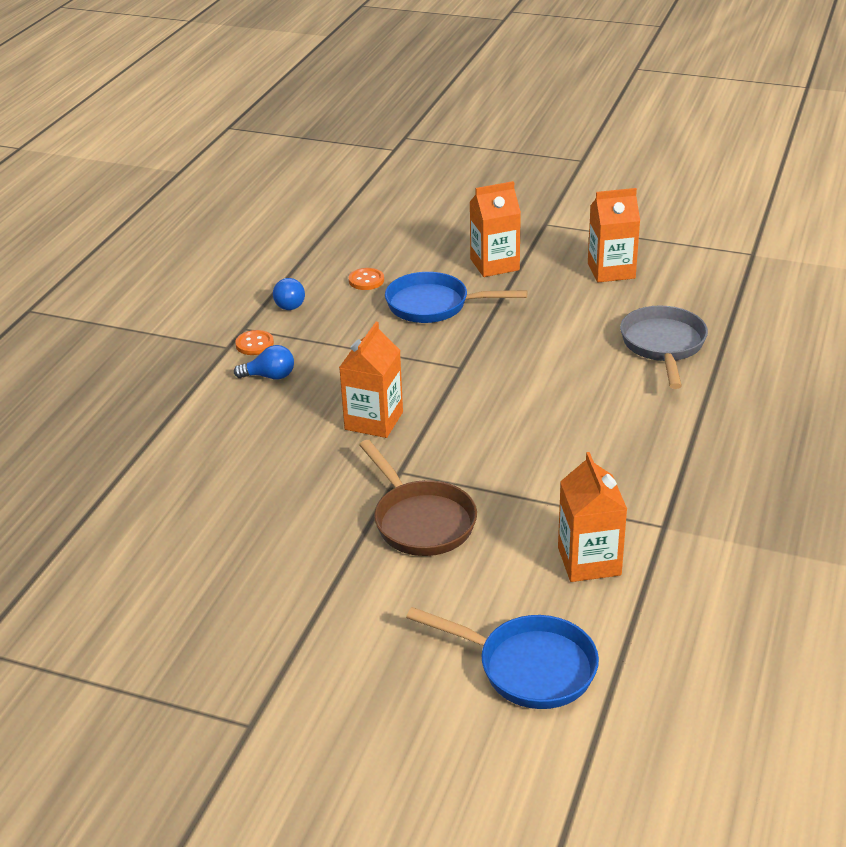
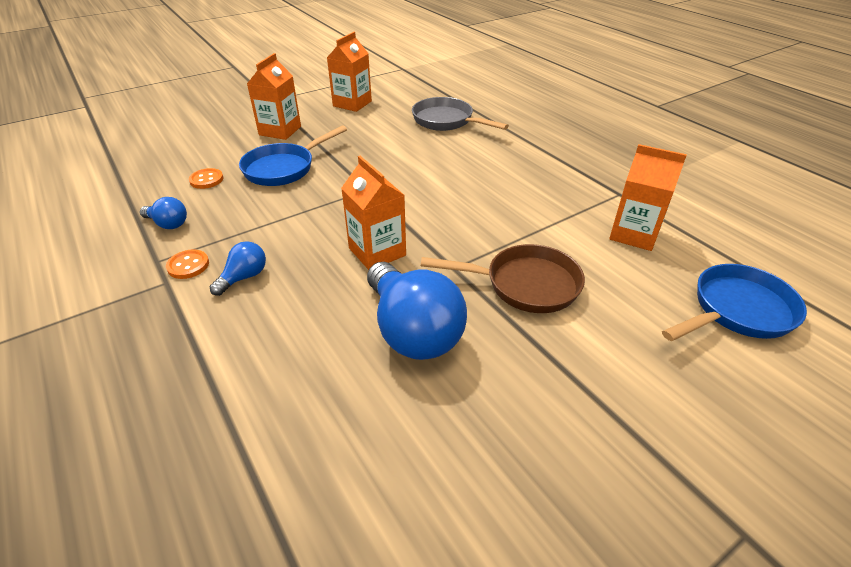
camera: 55 degrees left, 5 degrees up
(298, 487) = (412, 330): none -> blue light bulb

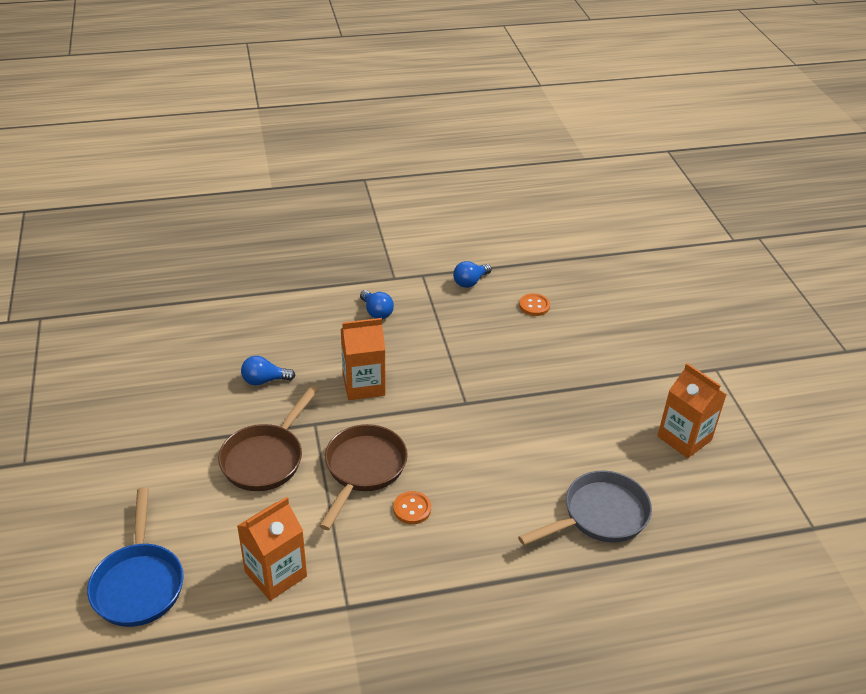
camera: 110 degrees right, 0 degrees up
(188, 265) = (407, 288): orange button -> orange button (412, 509)
(280, 131) = (623, 364): orange carton -> none
(284, 168) = (534, 354): blue pan -> none
(412, 330) = (264, 380): blue light bulb -> blue light bulb, size x0.48
(488, 221) = (363, 469): none -> brown pan

